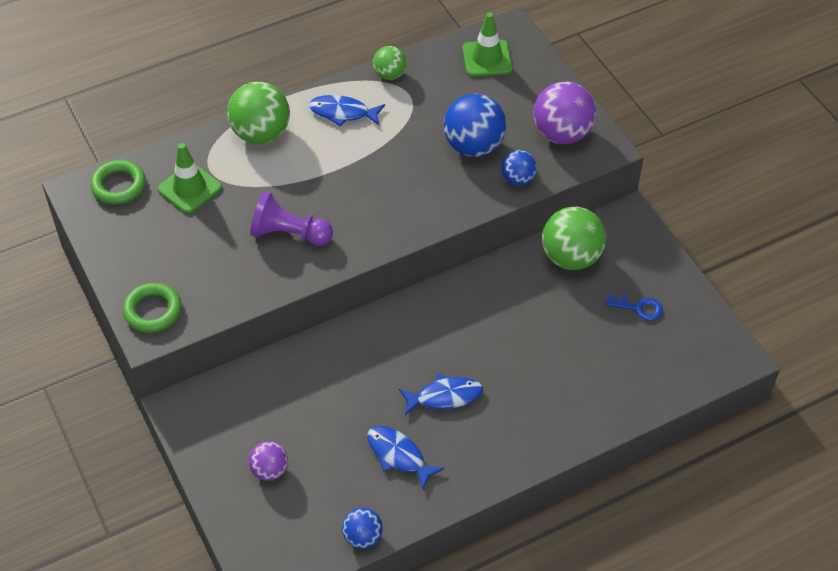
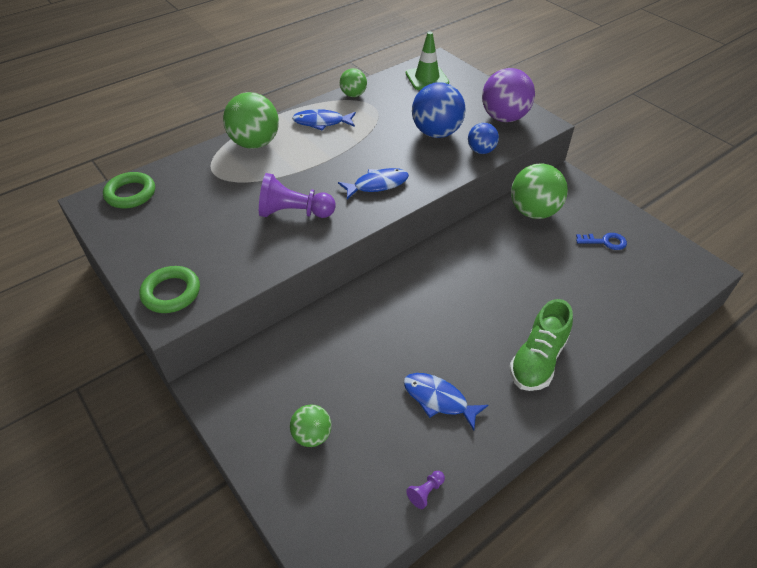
camera: 10 degrees left, 5 degrees down
(189, 188) = (197, 188): green traffic cone -> none
(269, 470) = (312, 435): purple ball -> green ball
(363, 537) = (426, 492): blue ball -> purple pawn
(445, 396) = (465, 337): blue fish -> blue fish (377, 185)
(511, 431) = (537, 360): none -> green shoe

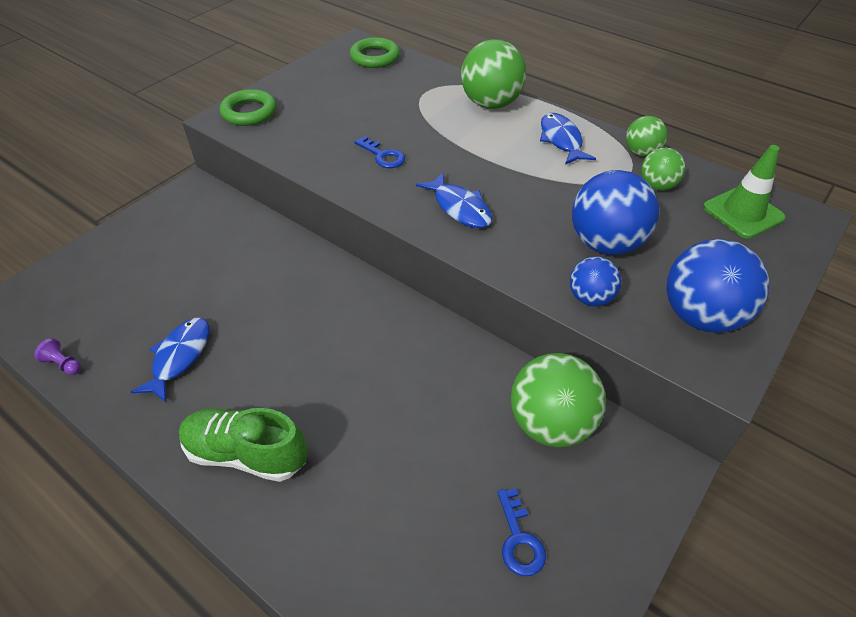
camera: 75 degrees right, 0 degrees up
(294, 213) = (383, 156): purple pawn -> blue key
(312, 435) = (136, 266): green ball -> green ball (657, 186)
(504, 117) = (701, 316): purple ball -> blue ball

